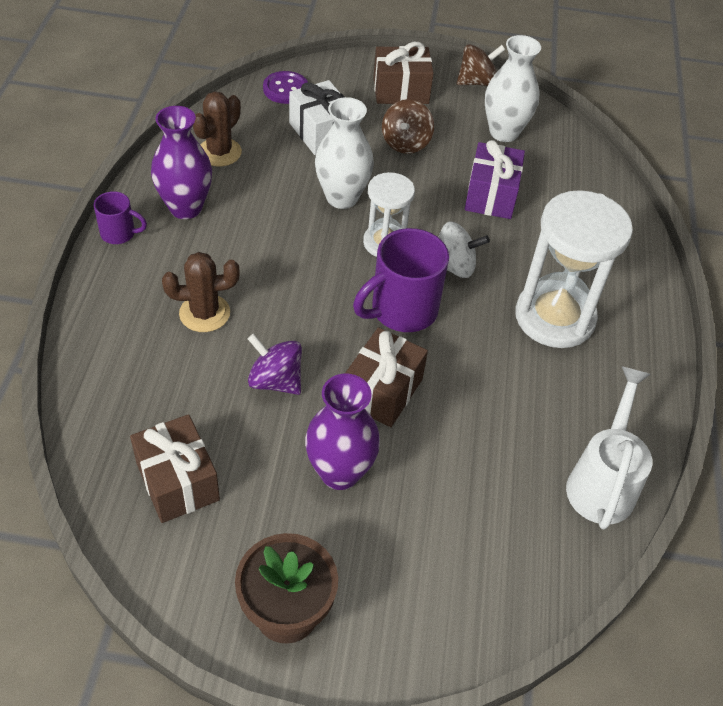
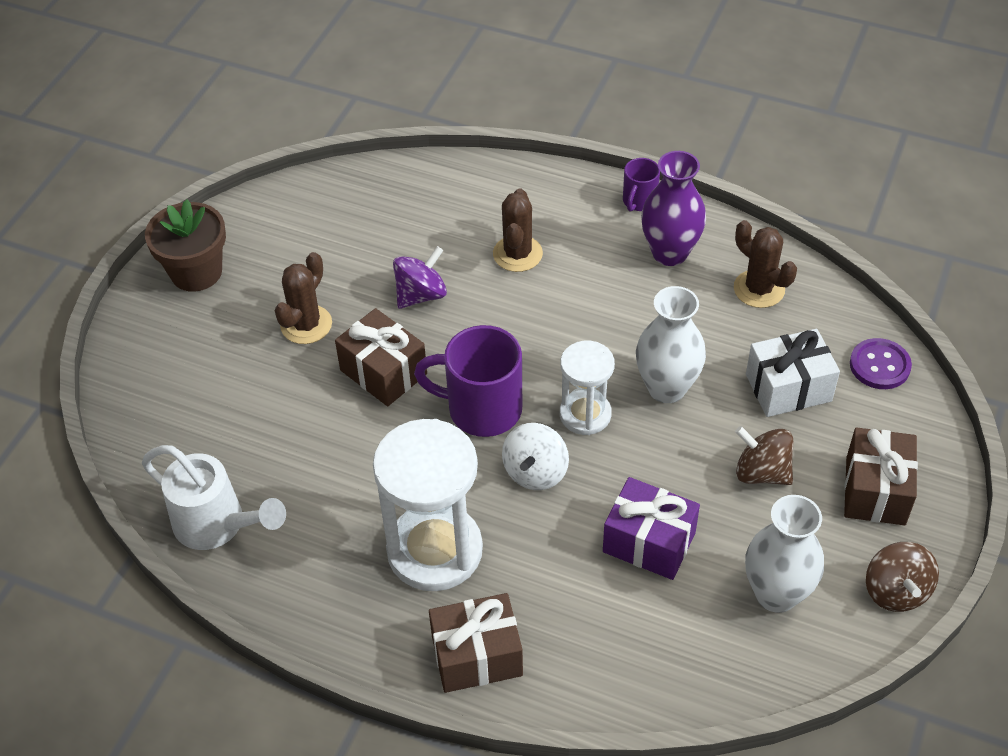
camera: 110 degrees right, 0 degrees up
(178, 481) = (337, 221): brown gift -> brown gift (477, 656)
(340, 472) = (306, 325): purple vase -> brown cactus
(402, 310) = (482, 409): purple mug -> purple mug turned 60 degrees counterclockwise

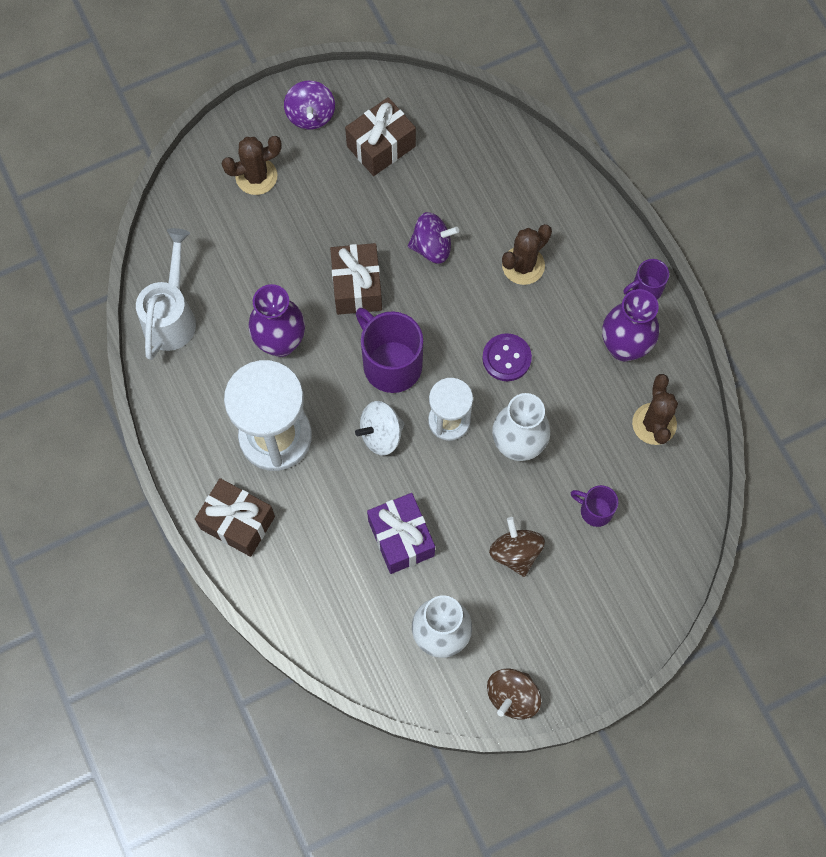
camera: 40 degrees right, 20 degrees up
(196, 272) = (310, 115): brown flower pot -> purple spinning top
(218, 525) = (172, 316): white watering can -> white watering can turned 150 degrees counterclockwise
(306, 325) = (342, 212): brown cactus -> brown cactus (256, 176)
(356, 468) = (280, 342): none -> purple vase
(788, 388) = (595, 510): white gift -> purple mug
(875, 491) = (572, 625): brown gift -> brown gift (381, 146)
(879, 365) = (672, 546): purple button -> purple button (506, 358)

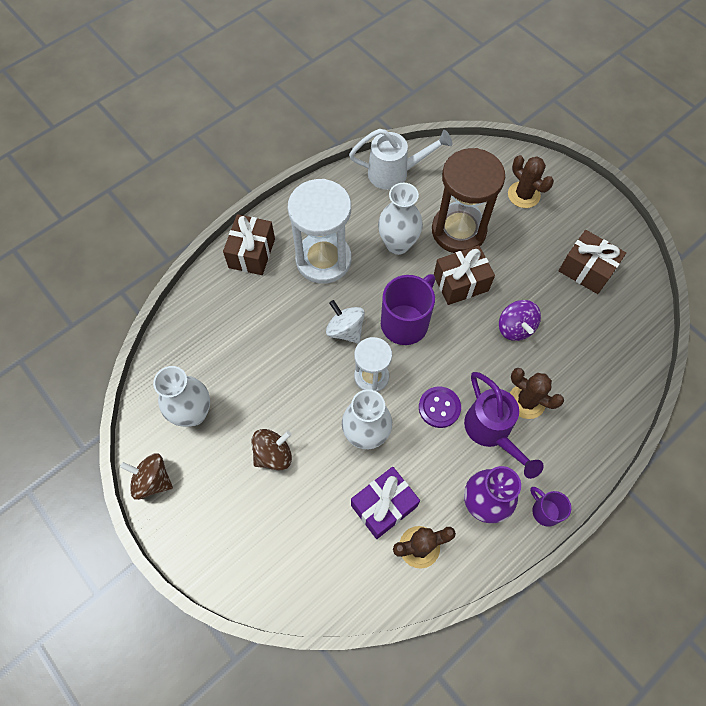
camera: 75 degrees right, 5 degrees down
(280, 342) = (398, 244): purple vase -> white vase
(284, 267) = (458, 231): none -> brown hourglass
(310, 115) = (590, 216): purple spinning top -> none
(401, 538) = (265, 365): purple gift -> purple gift (383, 506)
(549, 313) = (491, 432): none -> purple watering can
(595, 510) = (325, 512): purple mug -> none

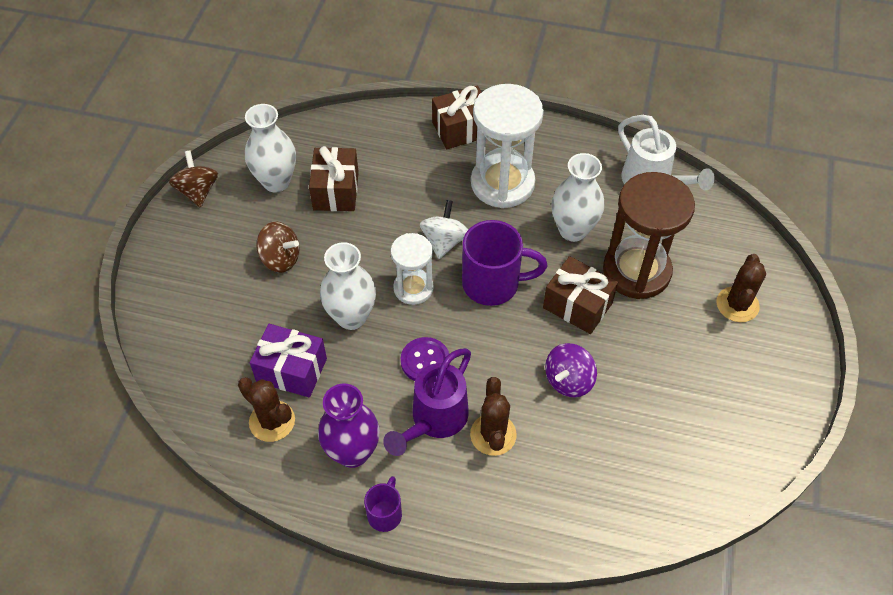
camera: 55 degrees right, 10 degrees down
(586, 270) = (699, 412): brown gift -> brown gift (336, 191)

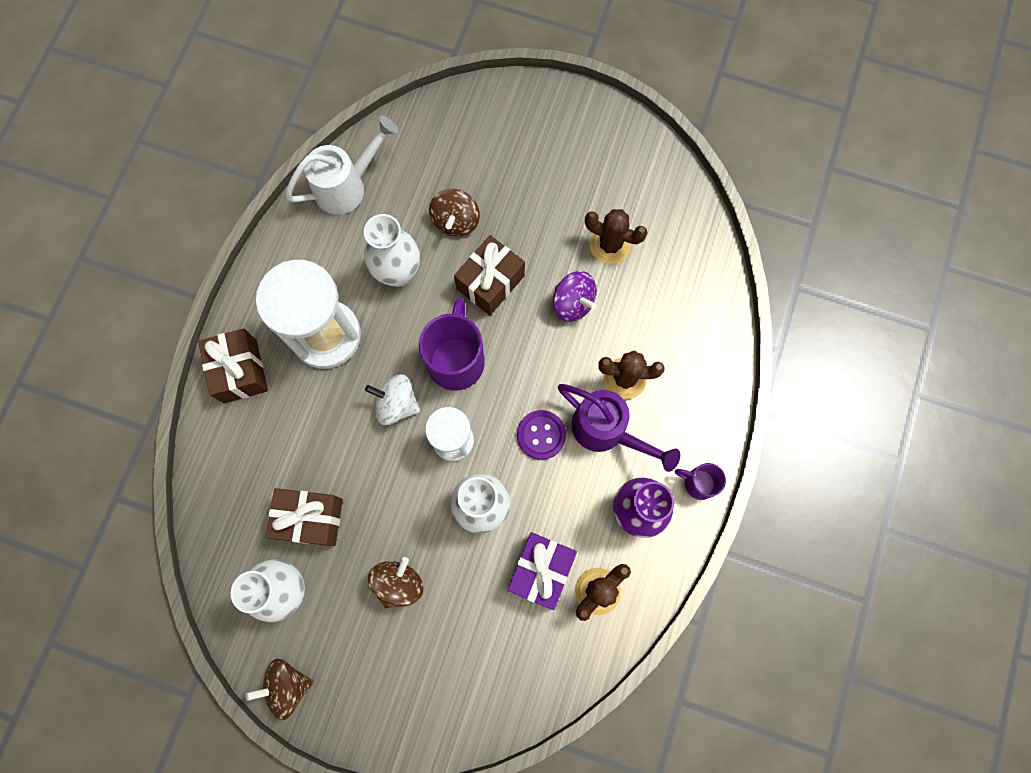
camera: 85 degrees left, 20 degrees up
(636, 271) = (456, 221): brown hourglass -> brown spinning top
(737, 304) = (504, 140): brown cactus -> brown cactus (610, 245)

